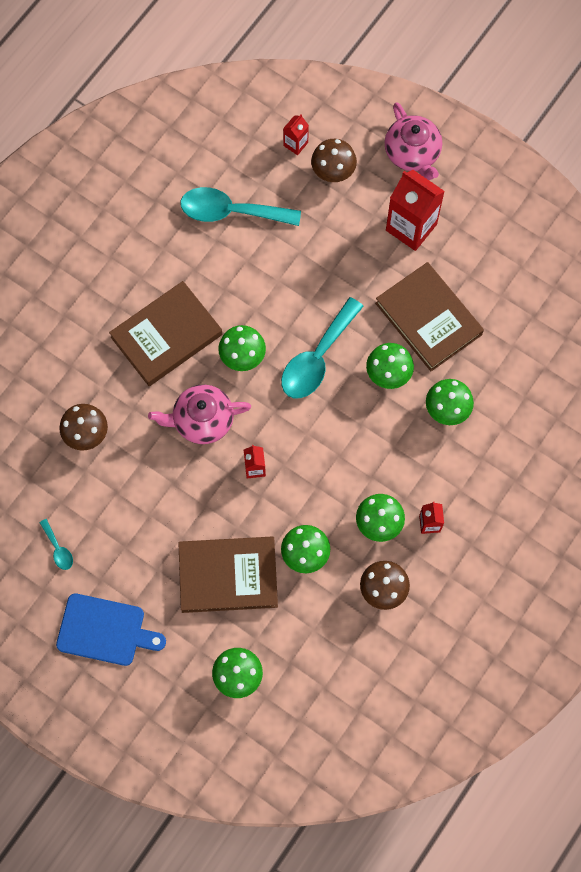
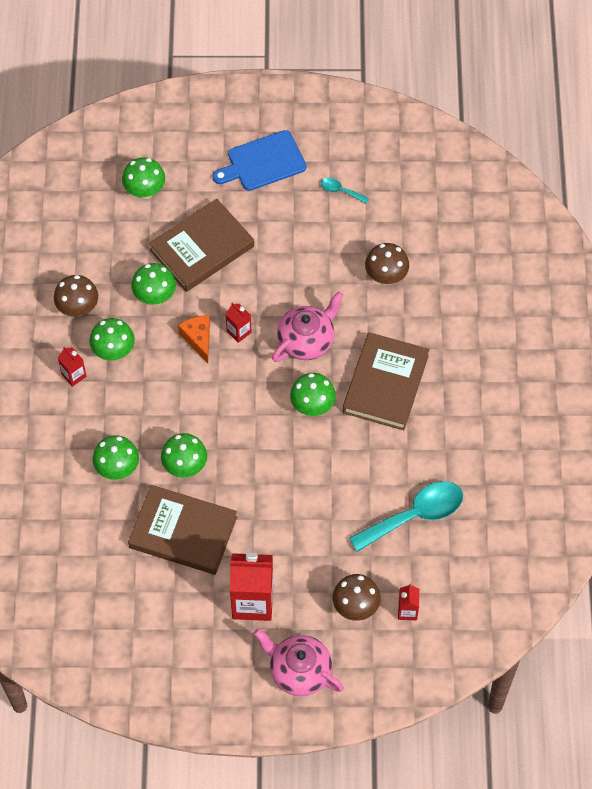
camera: 145 degrees right, 10 degrees down
(295, 485) = (198, 339): none -> orange cheese
(317, 358) = (252, 443): turquoise spoon -> none

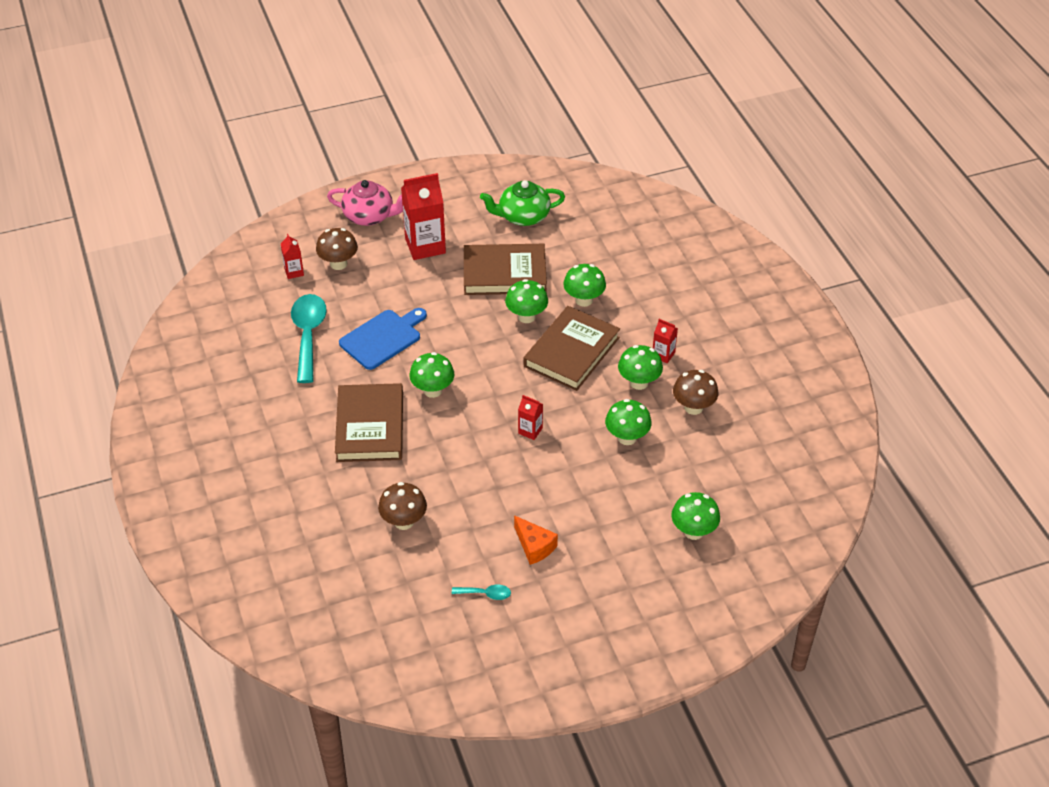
camera: 160 degrees right, 15 degrees down
(127, 610) = (523, 216): none -> green teapot
(198, 339) = (566, 414): orange cheese -> orange cheese (534, 546)
(202, 248) = (604, 493): brown book -> brown book (571, 352)
(263, 162) = (584, 599): blue cutting board -> blue cutting board (383, 338)
(307, 340) = (461, 442): pink teapot -> none
(415, 515) = (308, 335): turquoise spoon -> turquoise spoon turned 135 degrees clockwise

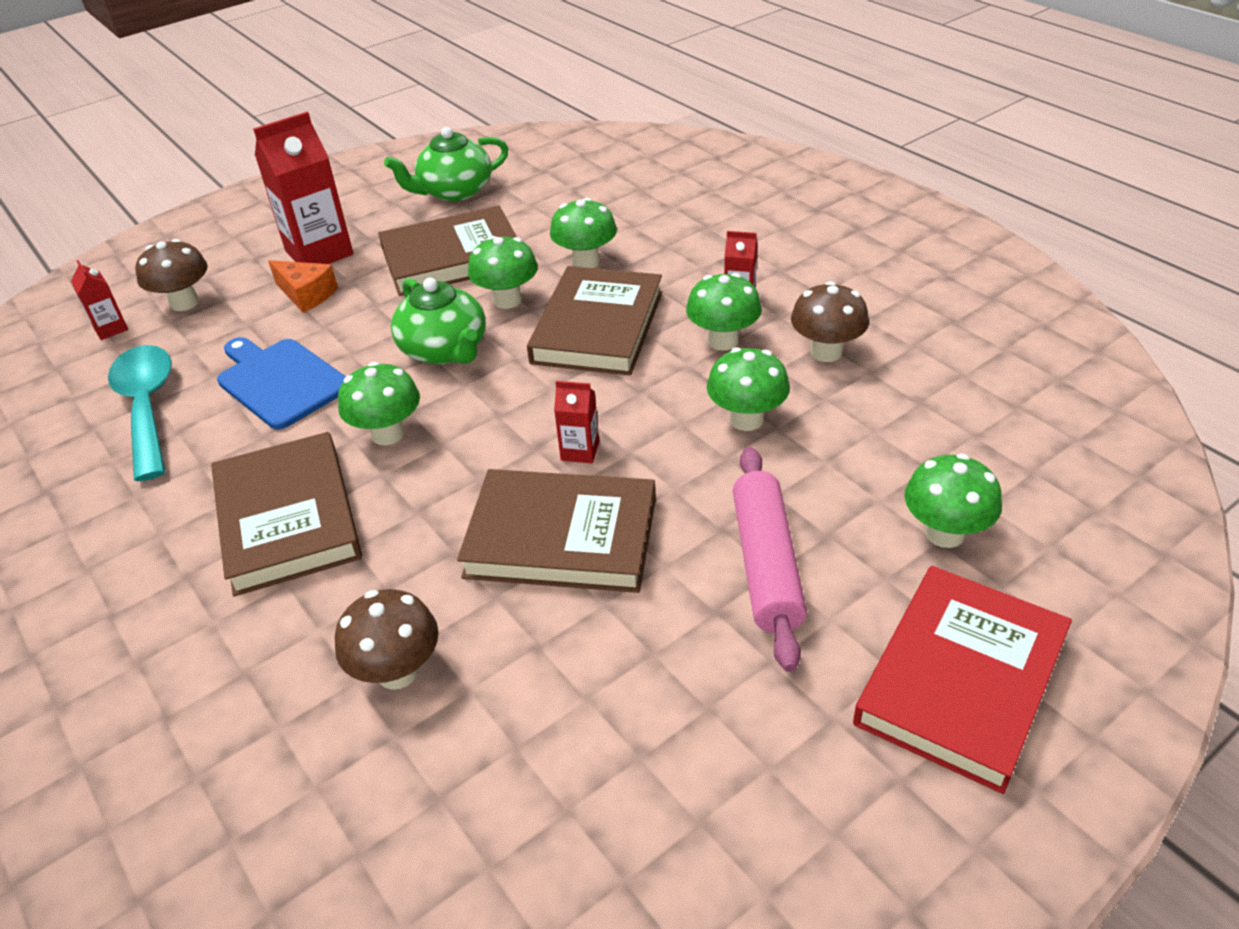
camera: 15 degrees left, 5 degrees down
(369, 216) = (223, 238): pink teapot -> none
(383, 338) = (280, 381): blue cutting board -> blue cutting board turned 75 degrees counterclockwise
(479, 343) = (445, 350): none -> green teapot
(486, 594) = (617, 772): turquoise spoon -> none
(502, 477) = (561, 537): none -> brown book
(534, 546) = (674, 644): orange cheese -> orange cheese (306, 294)
(596, 521) = (765, 564): none -> pink rolling pin
(657, 601) = (961, 680): none -> red book

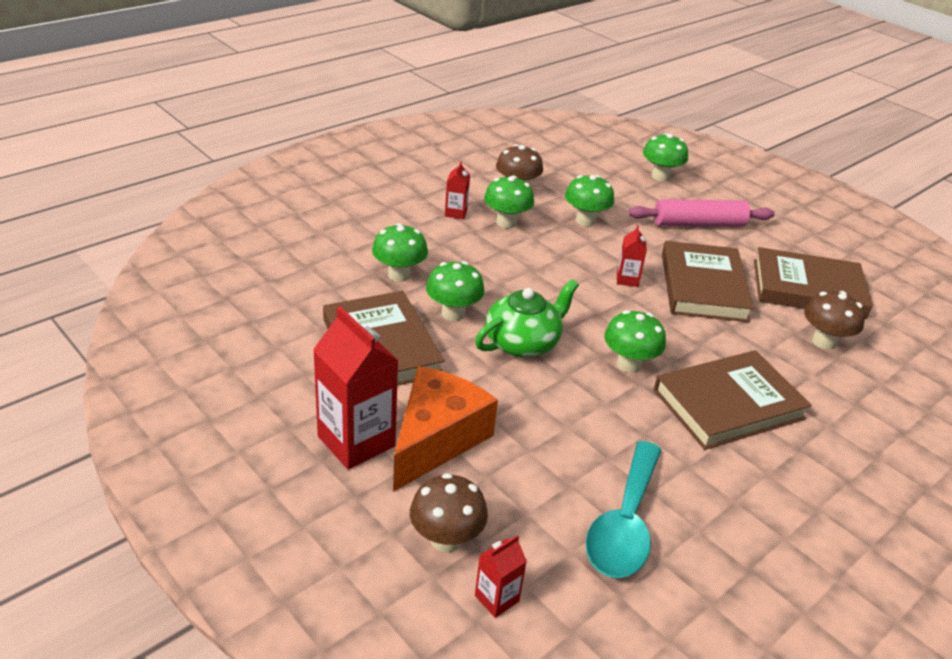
camera: 100 degrees left, 5 degrees down
(147, 407) = (624, 523): turquoise spoon -> turquoise spoon turned 45 degrees counterclockwise
(280, 381) = (574, 435): blue cutting board -> none
(306, 294) = (436, 439): orange cheese -> orange cheese, size x1.81
(455, 191) = (250, 353): green teapot -> none
(598, 327) = (491, 270): brown book -> brown book (808, 289)
(961, 680) = (746, 185): red book -> none

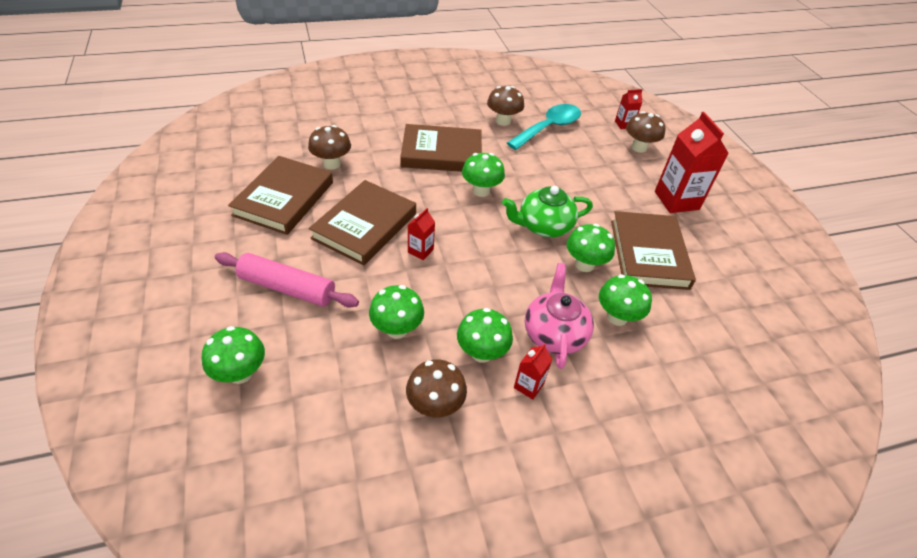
camera: 155 degrees left, 10 degrees up
(436, 439) = (629, 188): orange cheese -> none
(453, 248) = (554, 333): none -> pink teapot
(707, 507) = (503, 121): none -> brown mushroom
(808, 289) = (284, 198): brown book -> brown book turned 75 degrees clockwise

